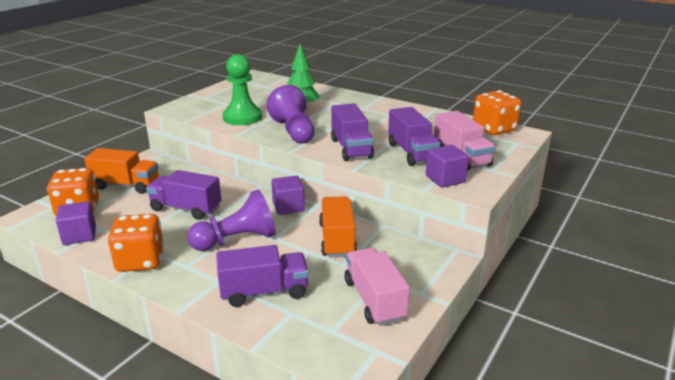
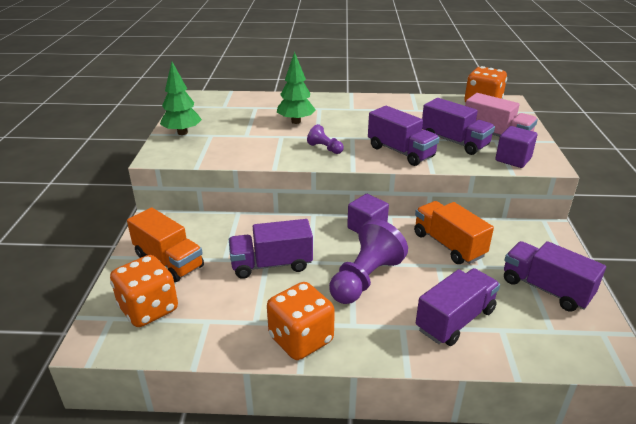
camera: 30 degrees left, 5 degrees up
(79, 235) = (193, 338): purple cube -> none
(126, 185) = (169, 261): orange truck -> orange truck turned 60 degrees clockwise
(209, 97) = (182, 132): none -> green tree
(242, 117) = (252, 146): green pawn -> none
(294, 131) = (325, 148): purple pawn -> purple pawn, size x0.50
(374, 300) = (545, 289): pink truck -> purple truck

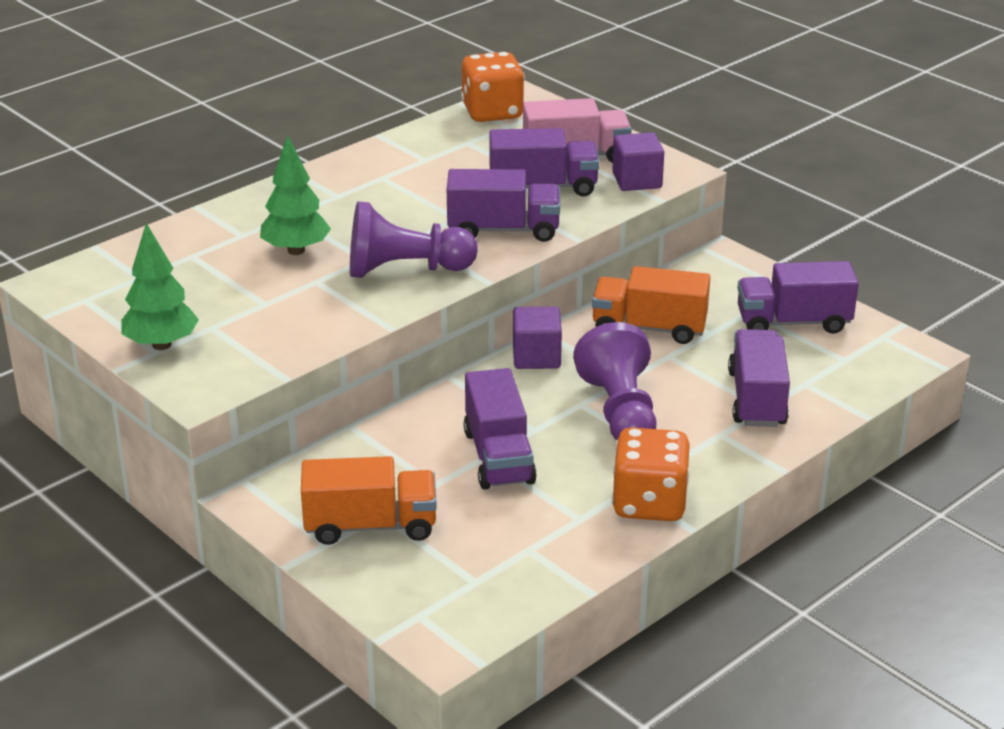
camera: 45 degrees left, 0 degrees up
(149, 309) = (445, 581): orange dice -> none
(271, 264) = (498, 457): purple truck -> purple truck turned 45 degrees counterclockwise
(325, 148) = (405, 270): purple pawn -> purple pawn, size x2.02

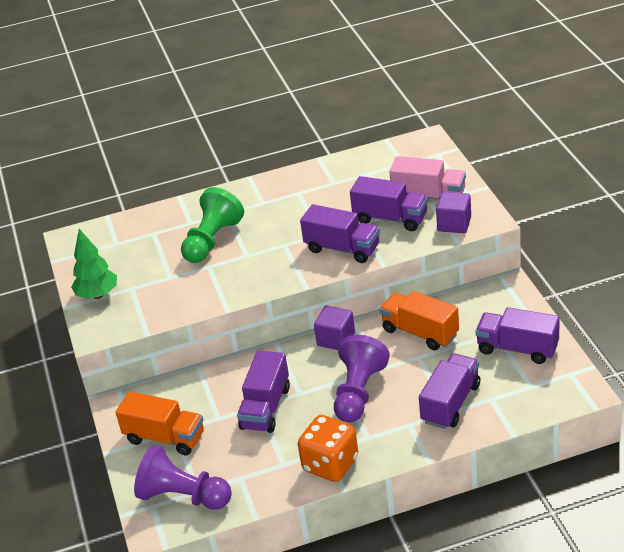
camera: 30 degrees right, 5 degrees up
(296, 250) = (212, 241): green tree -> green pawn
(405, 270) = (264, 268): purple pawn -> purple pawn (183, 496)
(492, 112) = (400, 151): orange dice -> none

